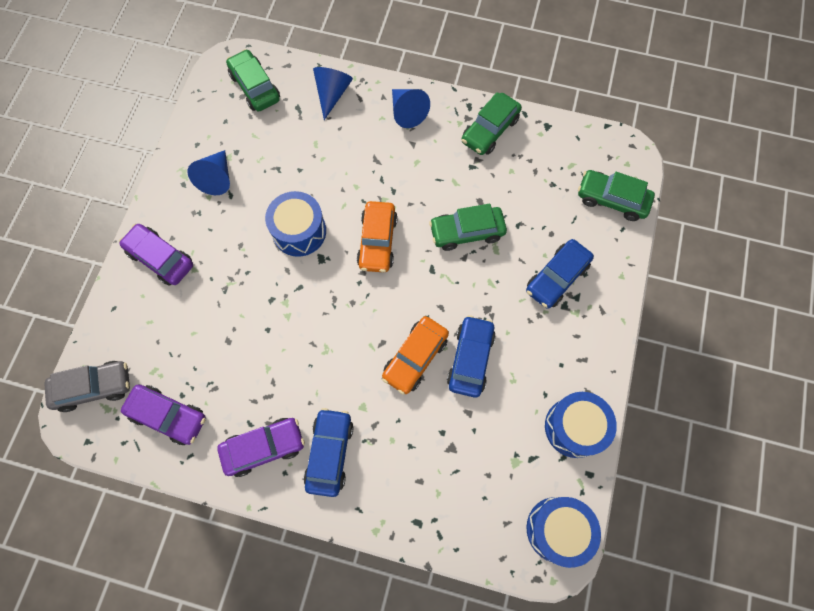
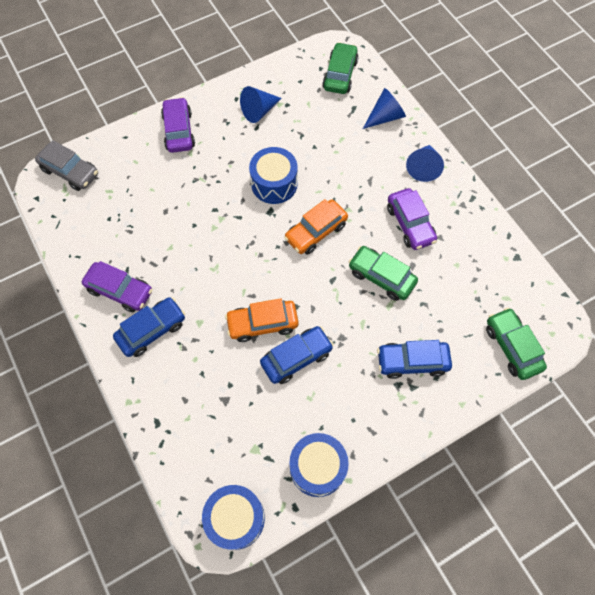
camera: 45 degrees right, 5 degrees down
(168, 416) = (90, 223): purple car -> purple car (410, 224)
(490, 130) = (470, 225): green car -> none

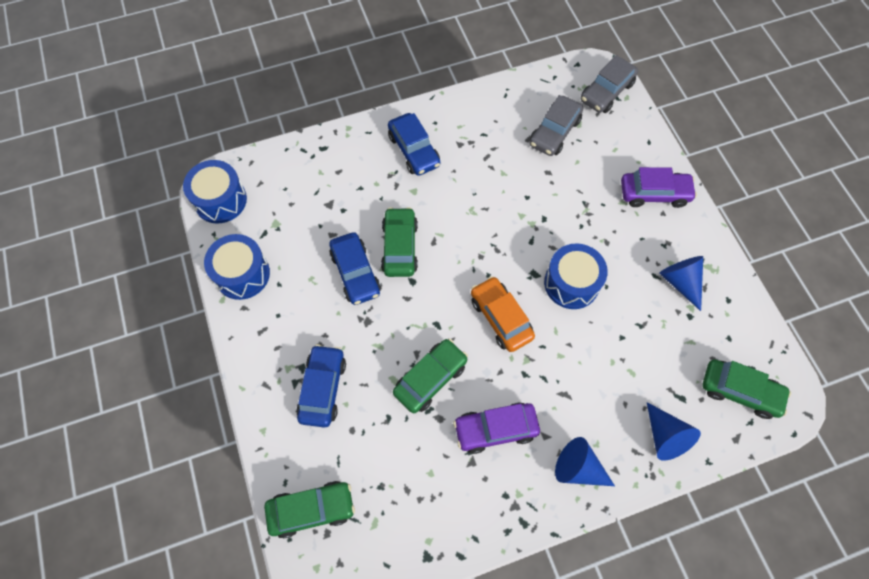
camera: 100 degrees right, 0 degrees up
(120, 210) = (554, 132): none -> grey car
(120, 290) = (461, 127): purple car -> none
(262, 324) = (400, 247): orange car -> green car

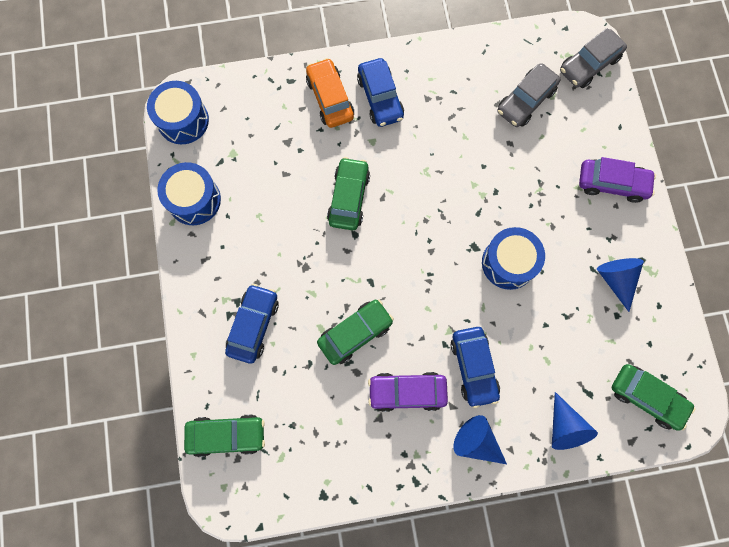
camera: 10 degrees right, 10 degrees up
(355, 273) = (302, 217): blue car -> blue car (473, 367)
(501, 318) = (433, 286): orange car -> orange car (330, 98)

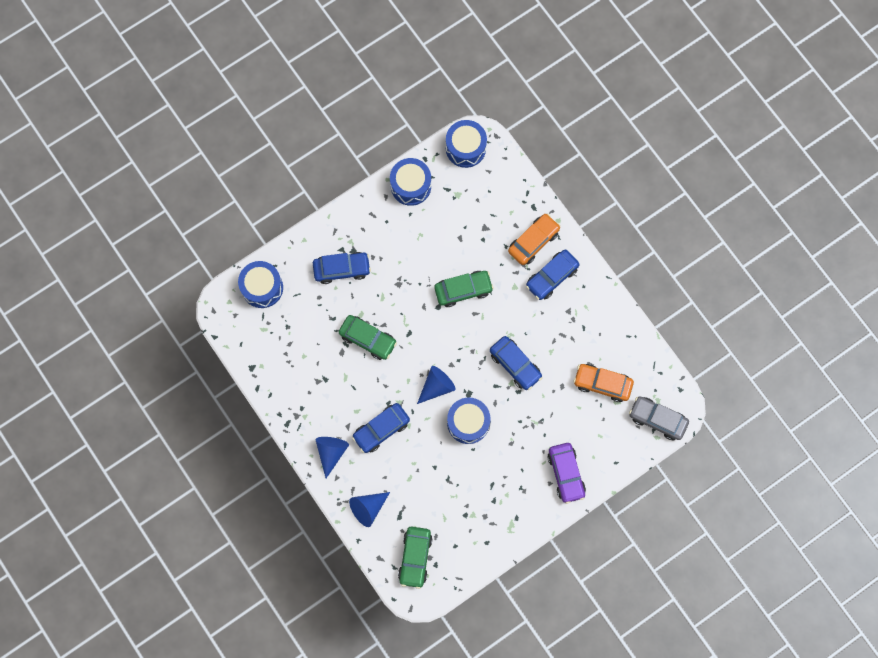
camera: 65 degrees right, 0 degrees up
(227, 435) = (262, 288): green car -> blue drum
(407, 392) = (343, 392): purple car -> none
(463, 181) = (515, 365): none -> blue car
(525, 101) = (602, 384): grey car -> orange car
(616, 280) = (491, 504): blue cone -> blue cone (436, 386)

